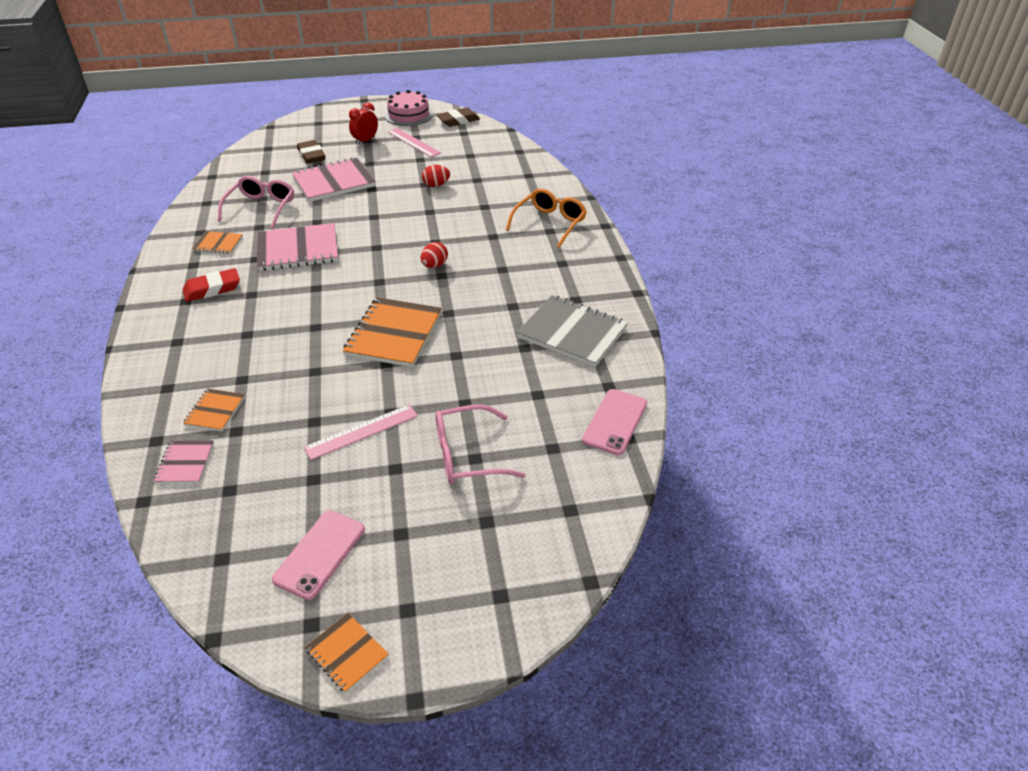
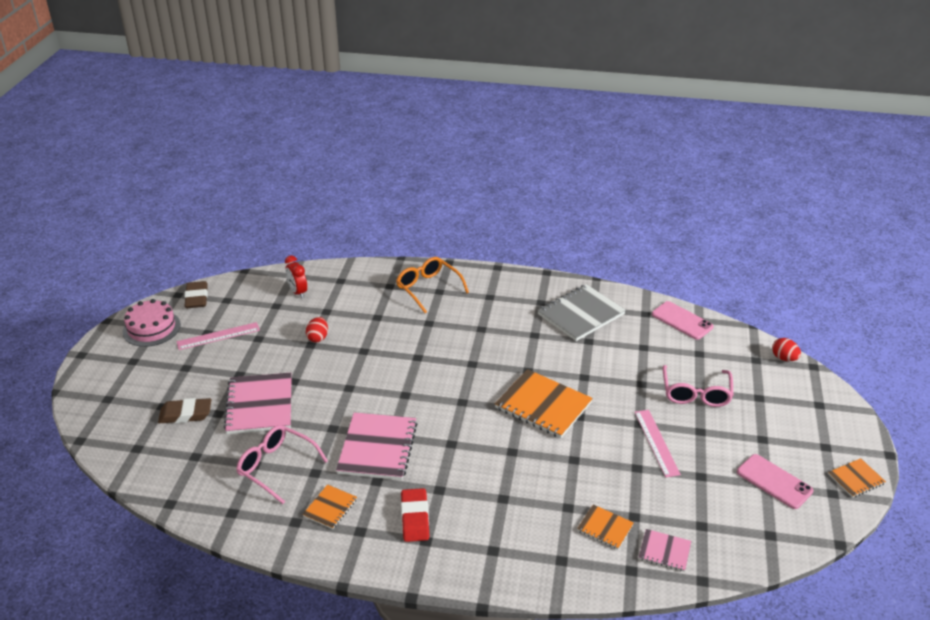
camera: 70 degrees left, 5 degrees down
(365, 141) = (185, 369): red clock -> red clock (298, 292)
(434, 265) = (455, 364): red egg -> red egg (784, 358)

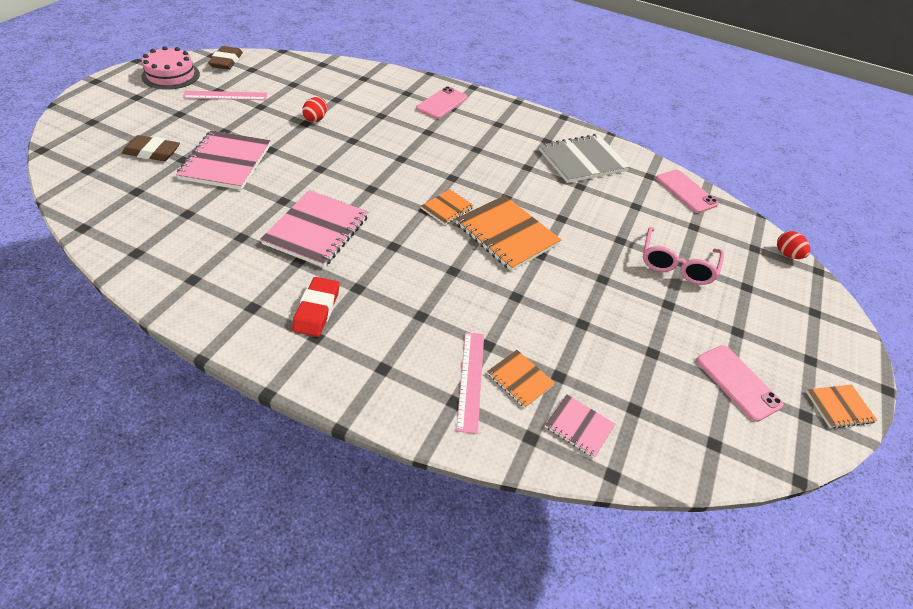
camera: 10 degrees right, 10 degrees up
(276, 467) = (206, 221): pink glasses -> none
(298, 292) = (319, 78): red clock -> none
(330, 508) = (236, 275): orange notebook -> orange notebook (447, 208)
(428, 288) = (442, 103): orange glasses -> pink phone
(656, 442) = (615, 303): pink ruler -> pink ruler (471, 380)

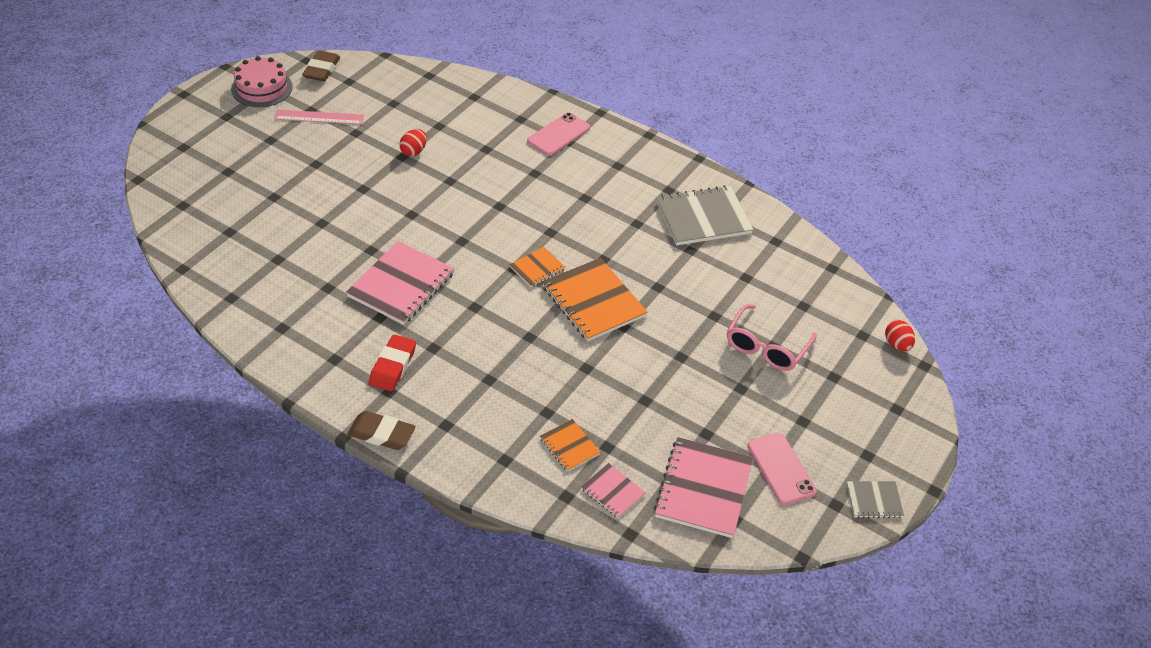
camera: 10 degrees right, 0 degrees up
(152, 152) = (244, 187): brown eraser -> brown eraser (381, 434)
(226, 162) = (316, 202): pink notebook -> pink notebook (703, 489)
(471, 380) = (524, 442): pink ruler -> none
(686, 191) = (811, 263): pink phone -> none
(839, 407) = (874, 500): orange notebook -> grey notebook

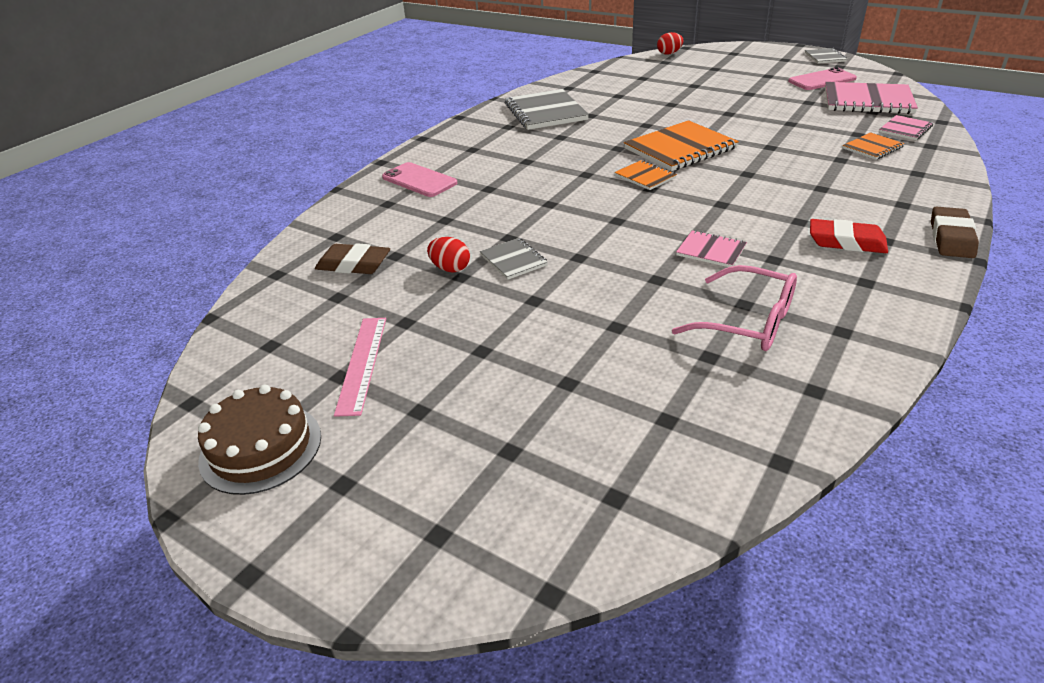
camera: 85 degrees left, 10 degrees down
(262, 88) = (261, 447): pink cake -> brown cake
(322, 69) = (227, 379): brown eraser -> brown eraser (354, 265)
(401, 285) = (711, 251): pink notebook -> pink notebook, size x0.52
(416, 181) = (513, 260): none -> grey notebook
(766, 347) = (697, 87): pink glasses -> pink glasses (748, 322)

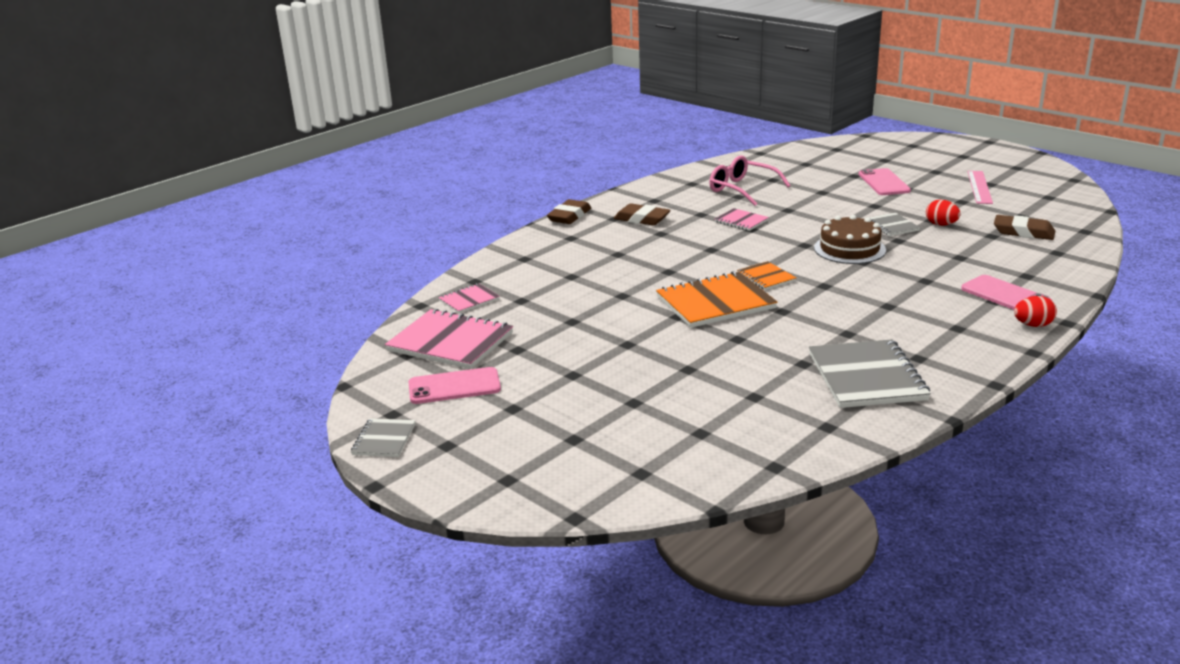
camera: 170 degrees left, 10 degrees down
(261, 447) = (1014, 165): brown cake -> brown cake (849, 249)
(517, 363) = (884, 182): none -> pink phone
(669, 53) = (618, 500): red egg -> red egg (1033, 325)
(846, 242) = (642, 219): red eraser -> brown eraser
(872, 148) = (528, 284): orange notebook -> none

